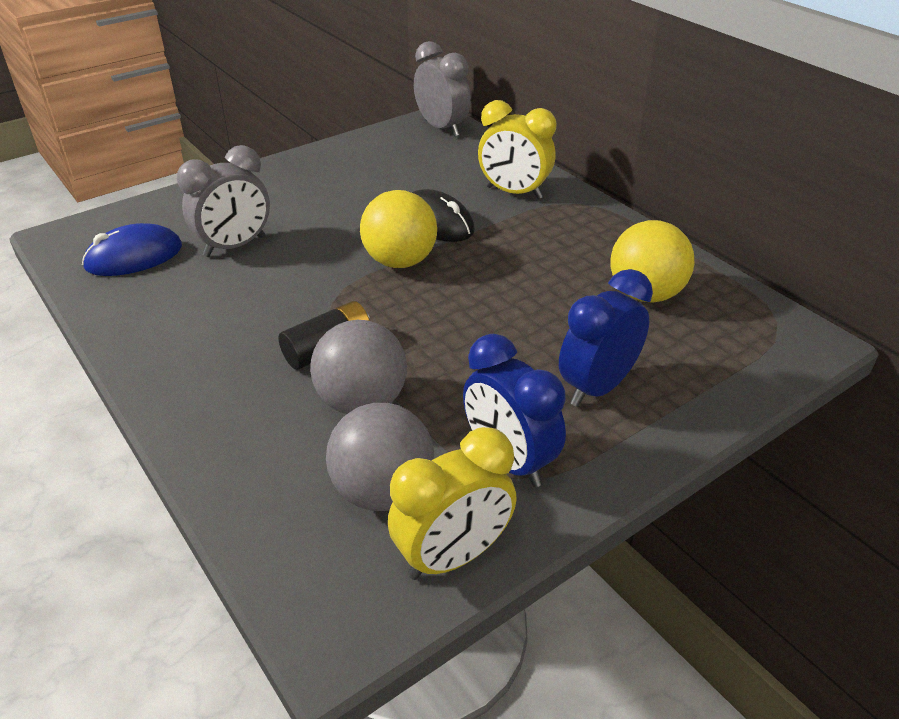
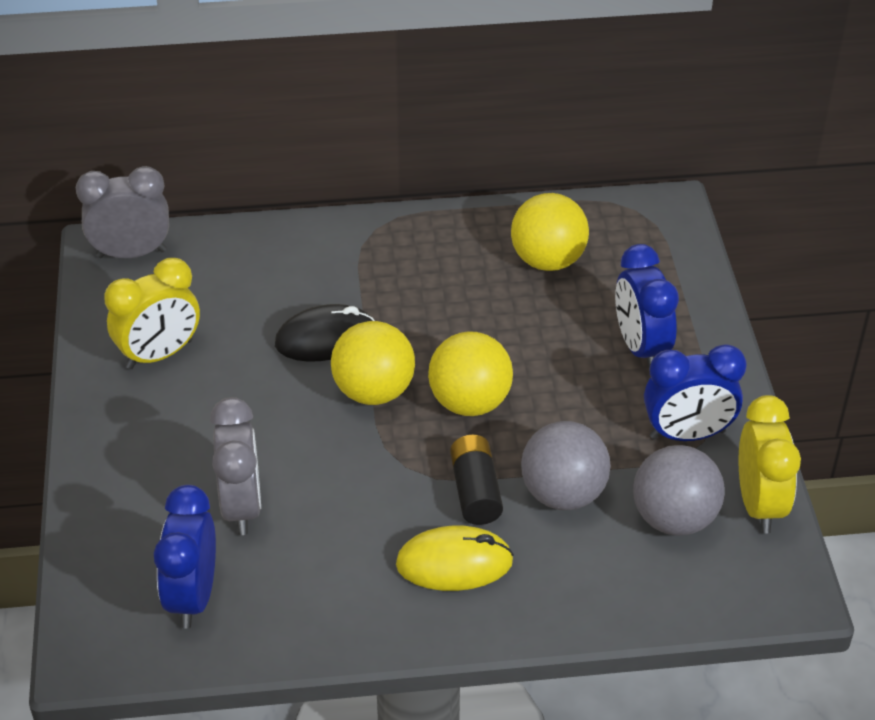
camera: 60 degrees left, 5 degrees up
(134, 257) = (193, 596): blue mouse -> blue clock
(235, 366) = (454, 563): none -> yellow mouse
(430, 311) = (470, 402): none -> yellow ball
(514, 193) = (319, 261): yellow clock -> yellow clock (159, 354)

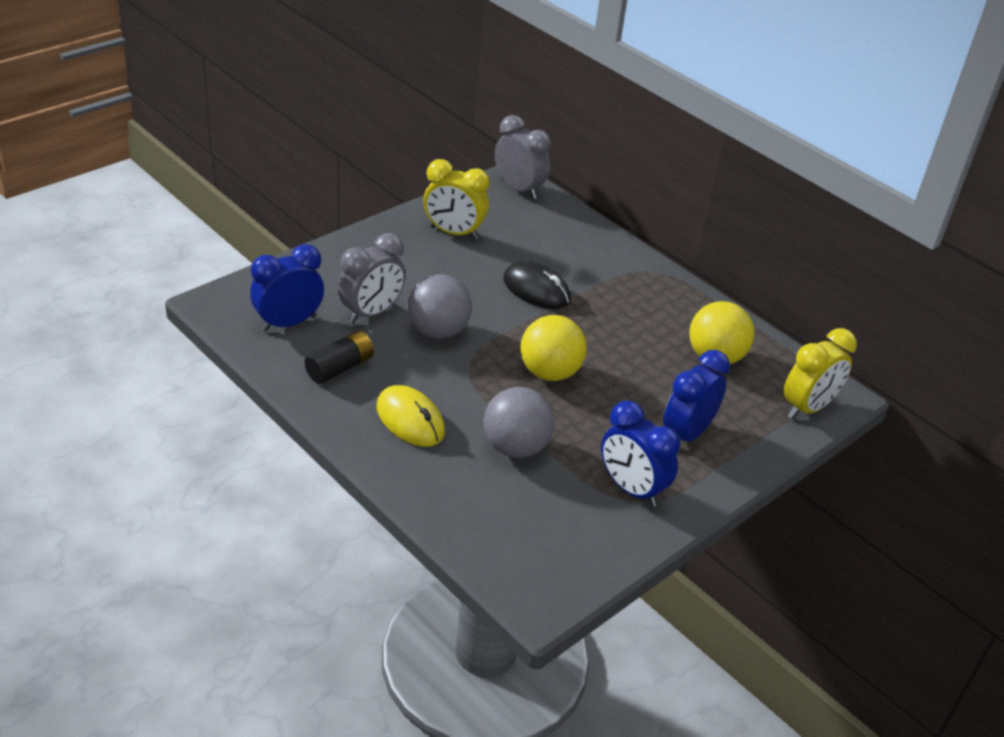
camera: 50 degrees right, 5 degrees down
(373, 391) = (514, 327): yellow ball -> none
(475, 491) = (478, 405): black battery -> black battery (340, 368)
(674, 518) = (547, 512): grey ball -> grey ball (438, 331)
(759, 504) = (605, 553): yellow clock -> yellow clock (807, 408)

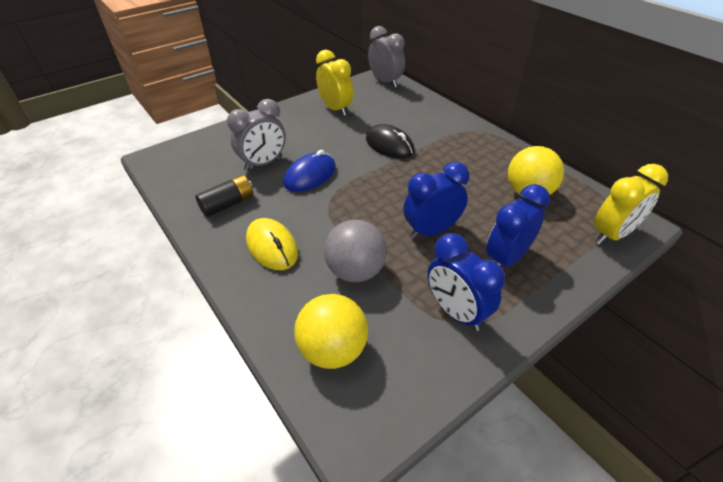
camera: 10 degrees right, 5 degrees up
(288, 323) = (200, 171): blue clock -> blue clock (431, 230)
(438, 331) = (310, 175): grey ball -> blue mouse
(454, 233) = (335, 109): yellow clock -> yellow clock turned 150 degrees counterclockwise
(550, 372) = (392, 206): yellow ball -> yellow ball (333, 349)

